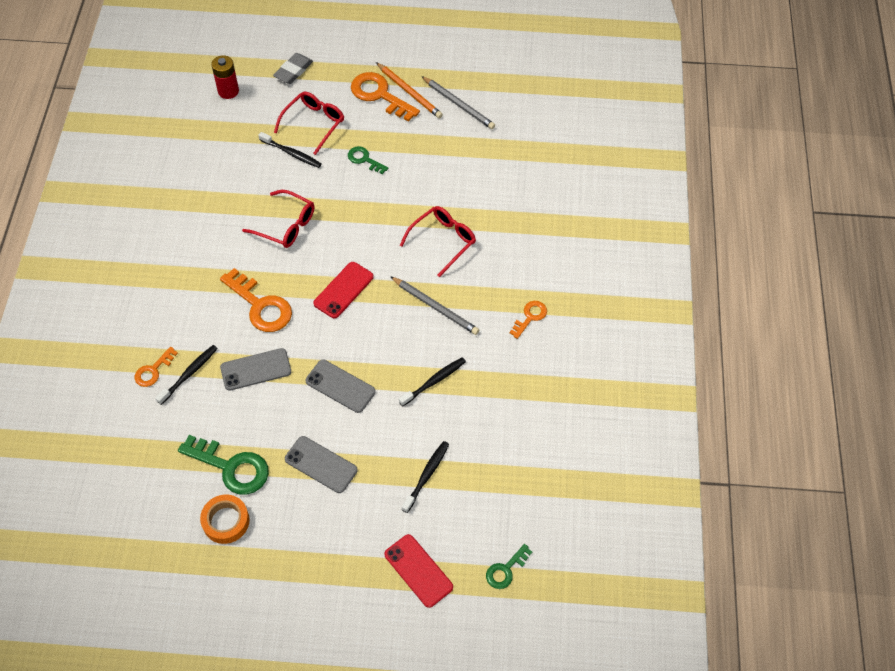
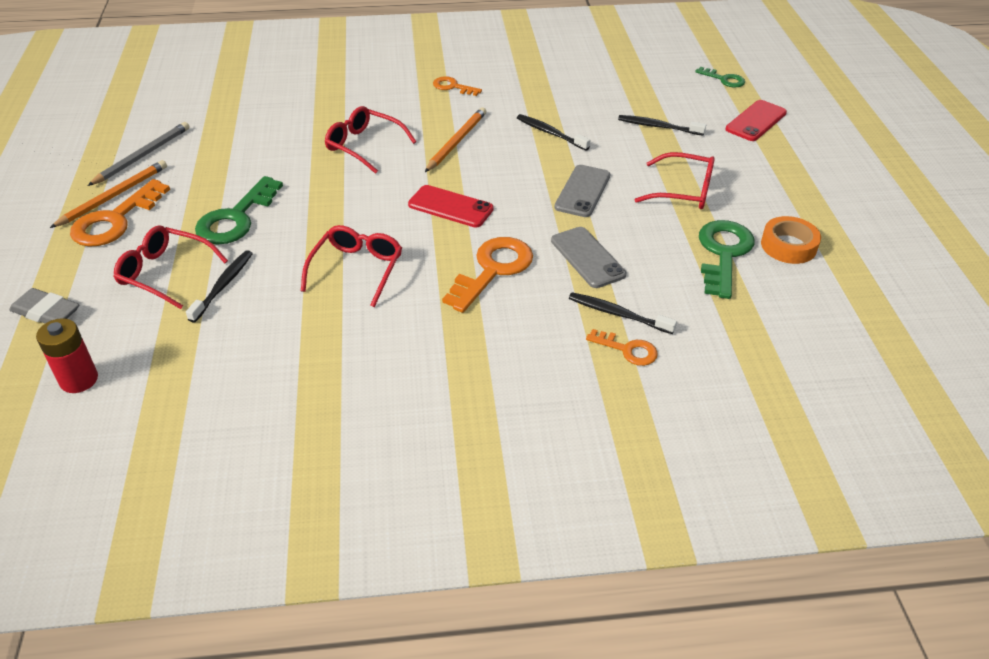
camera: 100 degrees left, 15 degrees down
(321, 464) = (683, 191): grey phone -> red glasses
(364, 159) = (236, 218): green key -> green key, size x1.81
(435, 307) = (456, 142): grey pencil -> orange pencil

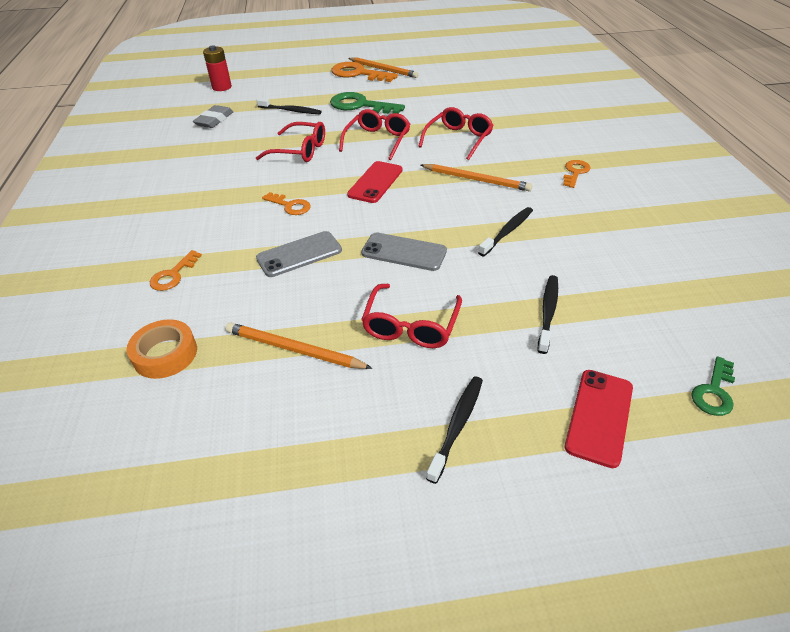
camera: 90 degrees right, 0 degrees up
(46, 312) = (278, 71): grey eraser -> grey eraser (214, 120)
(143, 156) = (428, 70): grey pencil -> none
(165, 273) = (305, 94): red glasses -> red glasses (377, 140)
(493, 270) = (290, 206): orange key -> orange key, size x0.55
(618, 314) = (219, 271): black toothbrush -> black toothbrush (457, 425)
(723, 253) = (294, 349): green key -> orange pencil
(756, 121) = (599, 416): red phone -> red phone turned 75 degrees clockwise
(788, 246) = (302, 411): orange tape -> orange tape (165, 354)

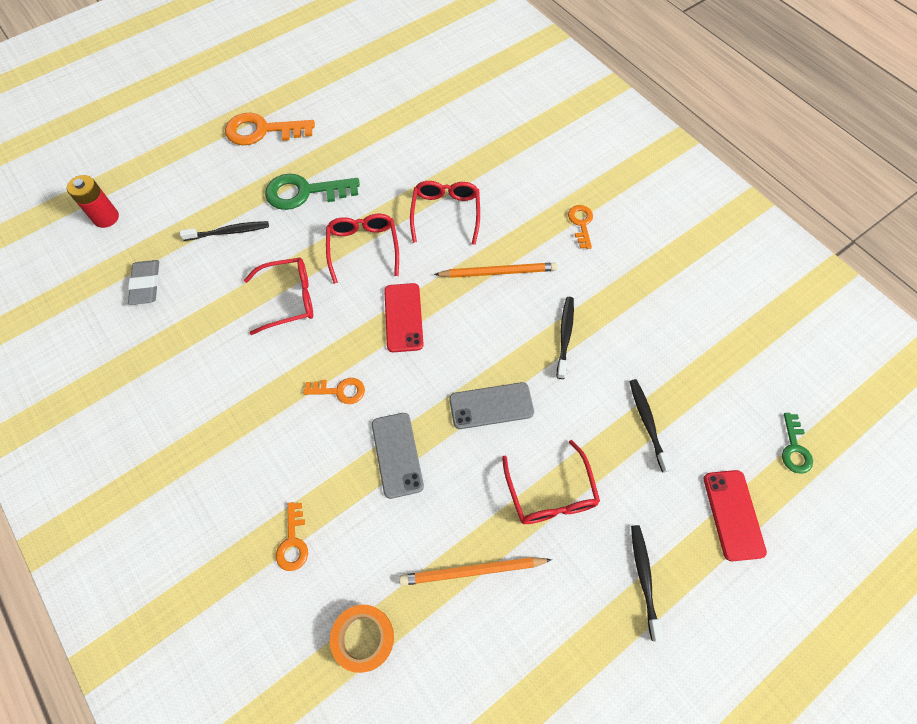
camera: 30 degrees left, 20 degrees up
(299, 254) = (397, 455): grey phone -> grey phone turned 45 degrees counterclockwise
(383, 69) = (287, 112): orange pencil -> none

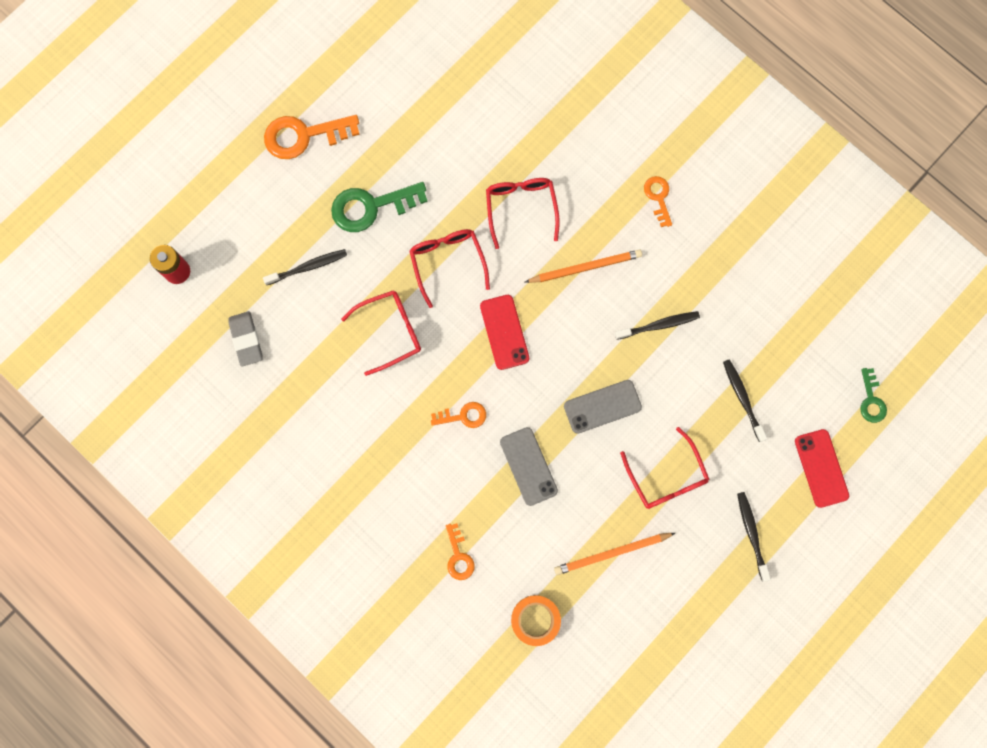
camera: 10 degrees left, 15 degrees up
(565, 336) = (659, 325): black toothbrush -> black toothbrush turned 75 degrees clockwise

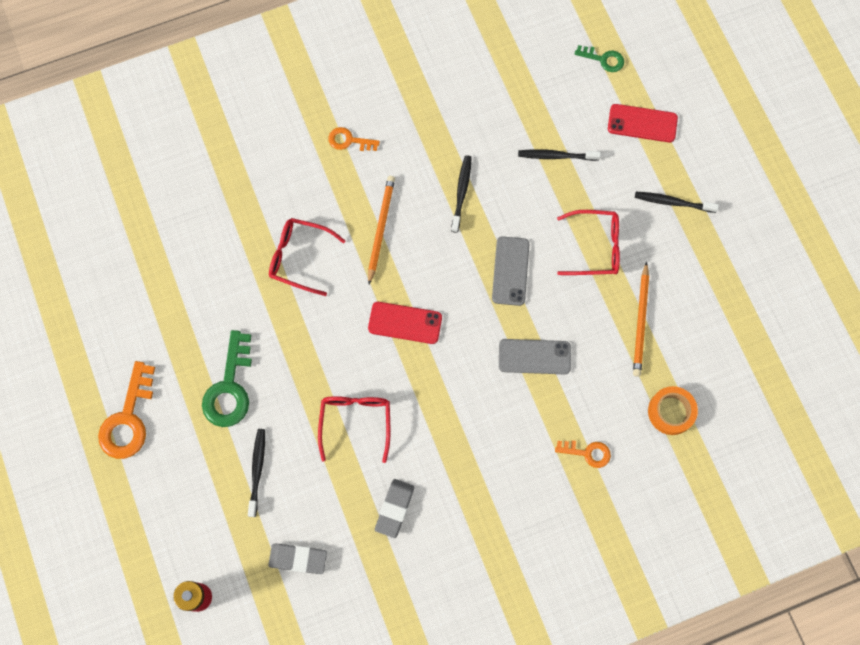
camera: 65 degrees left, 5 degrees down
(328, 403) = (394, 508): none -> grey eraser
(447, 263) = (317, 343): red glasses -> none
(463, 416) = (464, 392): orange key -> none

